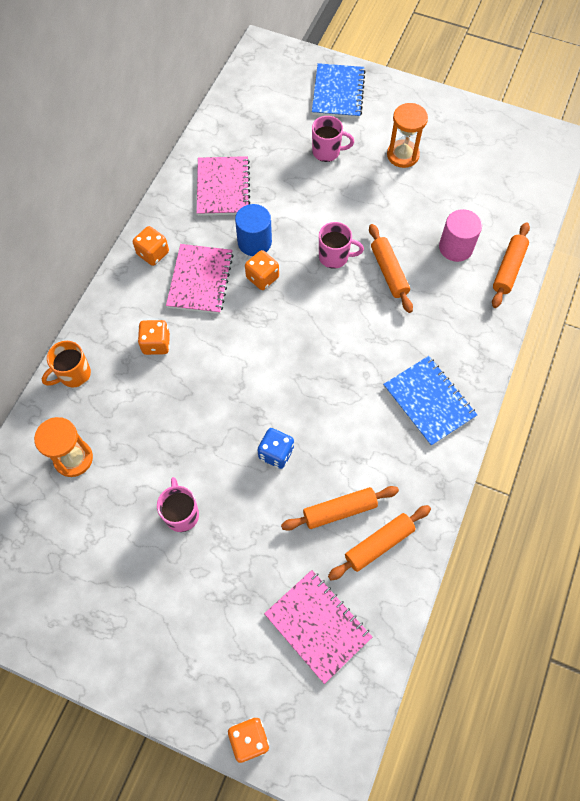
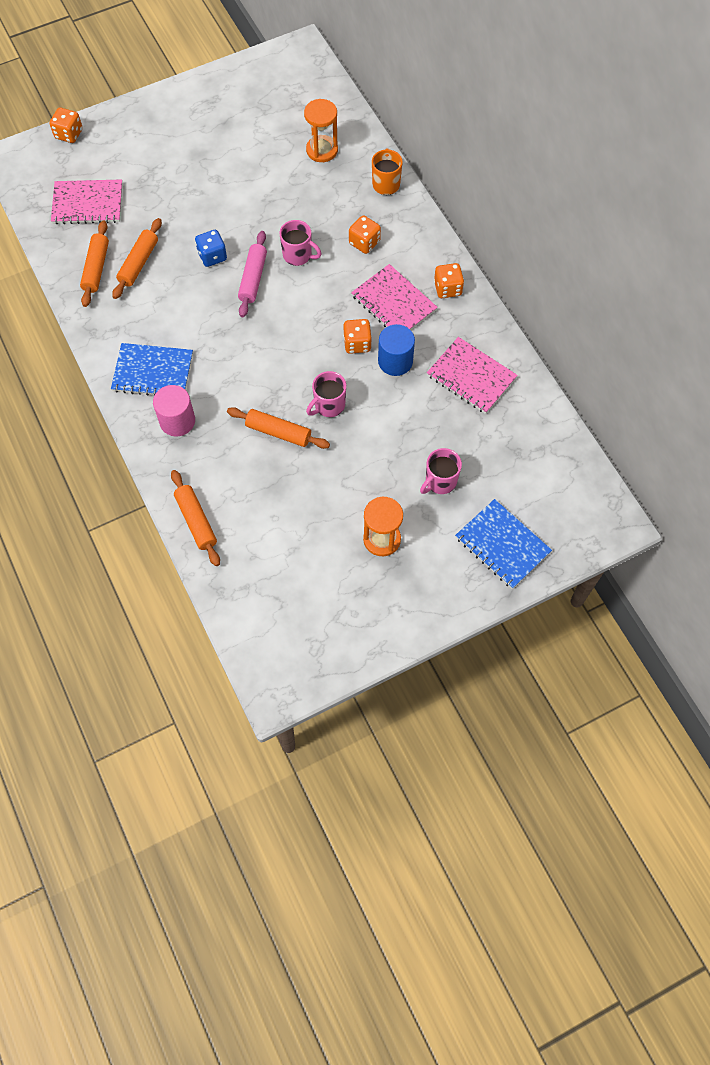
camera: 130 degrees right, 0 degrees up
(181, 514) = (226, 182): pink mug -> pink mug (298, 255)
(269, 400) = (253, 278): none -> pink rolling pin
(455, 247) = (253, 499): pink cylinder -> pink cylinder (177, 421)

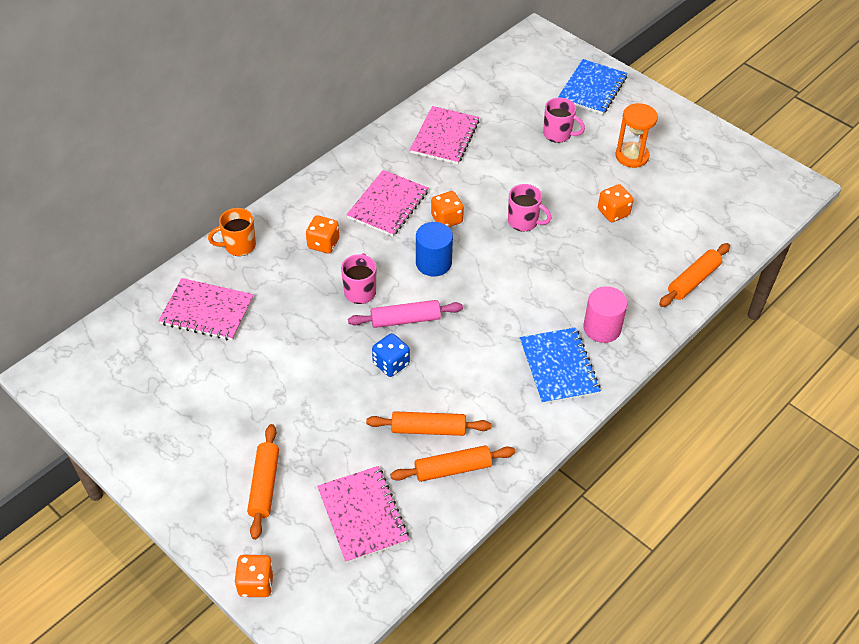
camera: 110 degrees left, 15 degrees down
(278, 432) = (571, 249): orange rolling pin -> orange rolling pin (264, 485)
(322, 150) = (207, 311): orange hourglass -> pink notebook
(395, 361) = (453, 188): blue cylinder -> blue cylinder (433, 263)
(447, 288) = (355, 172): orange dice -> orange dice (613, 212)

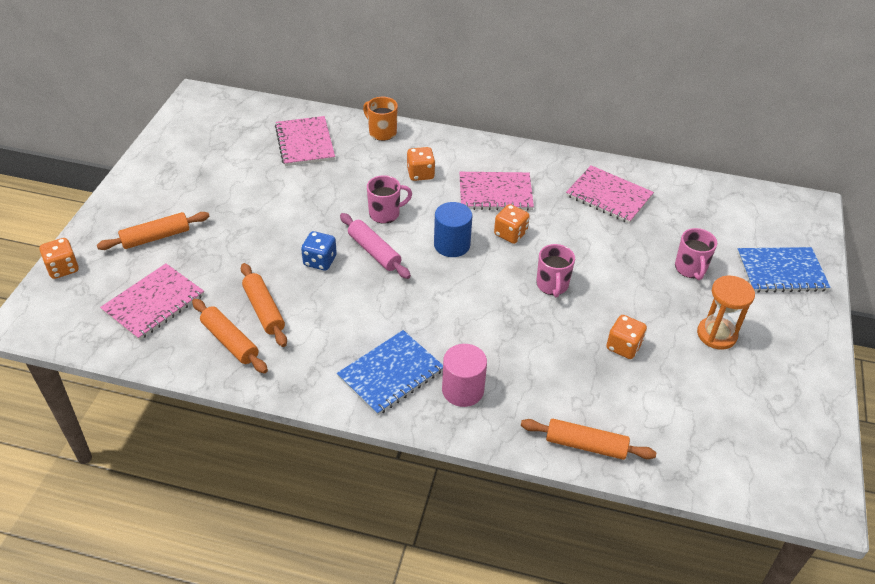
camera: 60 degrees right, 5 degrees down
(444, 137) = (609, 196): pink notebook -> pink notebook turned 45 degrees clockwise

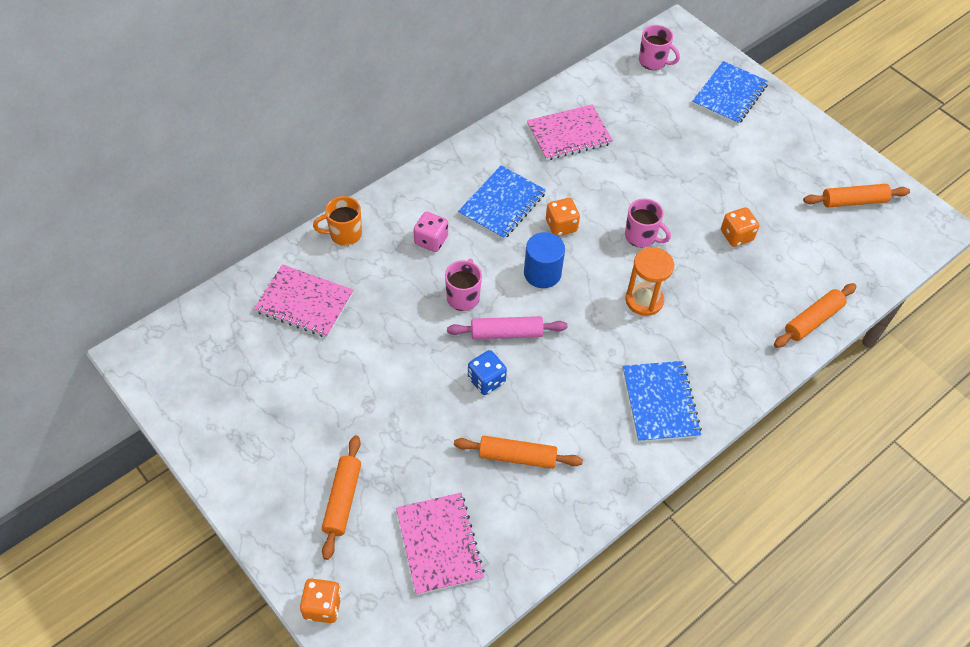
camera: 55 degrees left, 10 degrees up
(230, 341) = (537, 503): orange rolling pin -> orange rolling pin (853, 201)
(420, 174) = (431, 240): orange dice -> pink dice
(463, 390) = (710, 364): pink cylinder -> none
(495, 193) = (502, 204): pink notebook -> blue notebook
(690, 269) = (688, 142): pink mug -> pink mug (653, 61)
(716, 334) = (763, 174): orange hourglass -> orange hourglass (644, 300)

